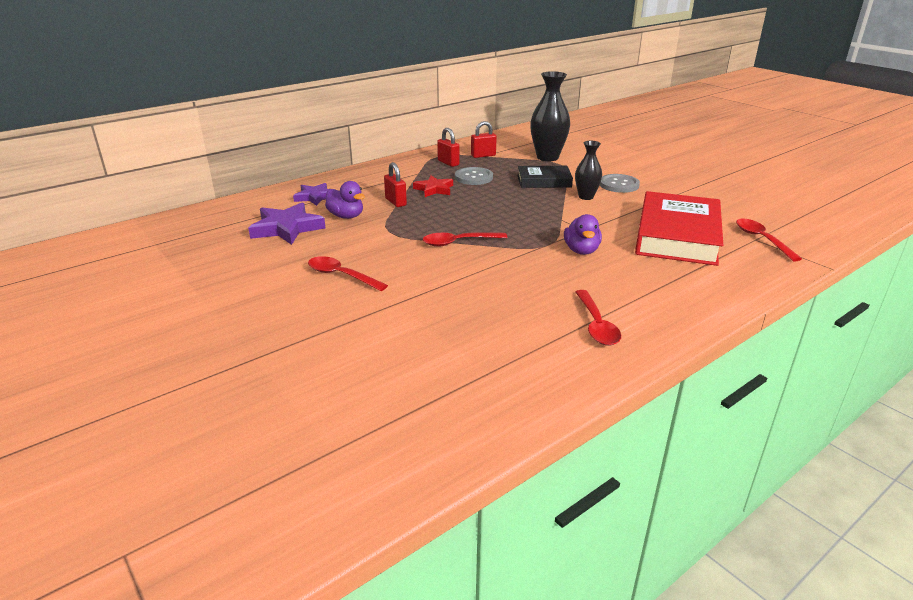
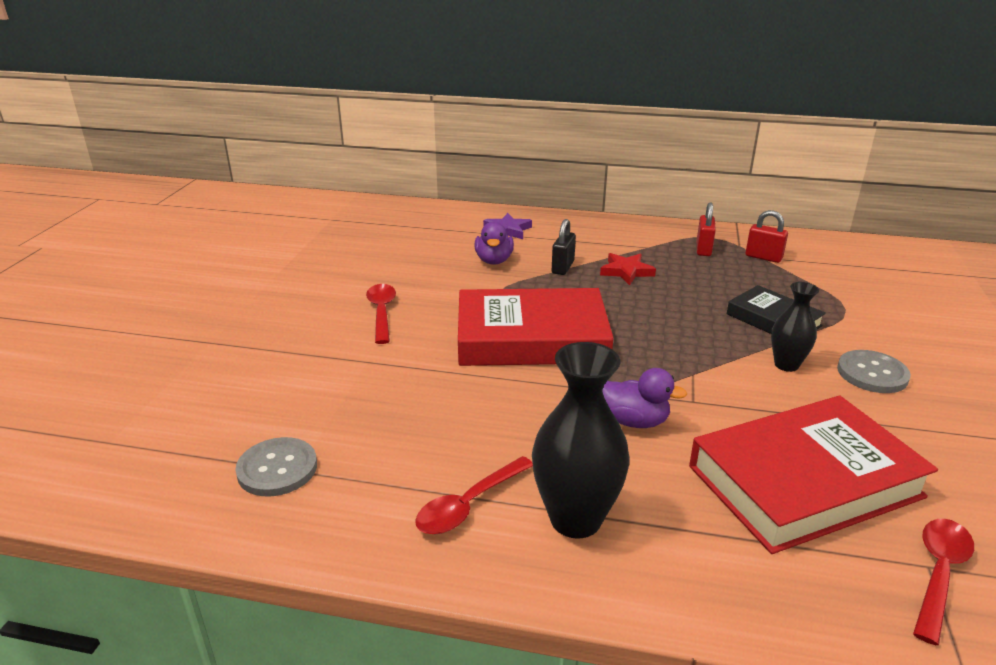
camera: 50 degrees right, 0 degrees up
(287, 228) = (430, 249): purple star -> none
(395, 202) = (562, 267): red padlock -> black padlock
(458, 242) = (531, 338): red spoon -> red book
(473, 177) = (696, 277): grey button -> grey button (277, 469)
(547, 157) = (845, 293): black vase -> black vase (575, 519)
(581, 251) = (634, 421): purple duck -> purple duck turned 120 degrees counterclockwise

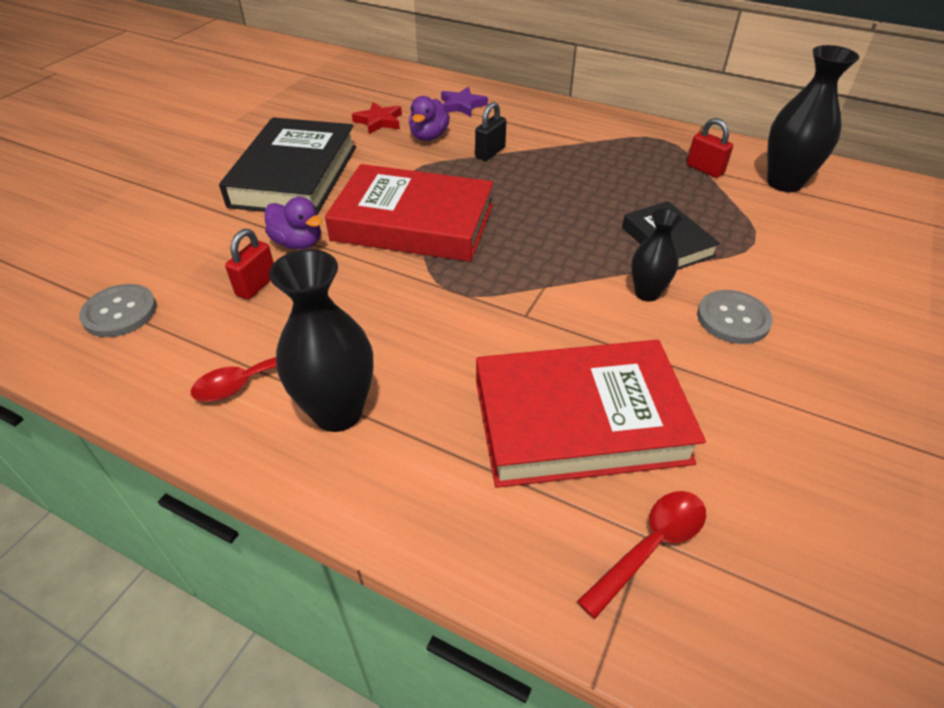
camera: 15 degrees right, 15 degrees up
(381, 312) = (294, 176): red spoon -> black book
(626, 271) = (550, 166): red star -> red star (379, 121)
(634, 421) = (454, 325): purple duck -> purple duck (298, 243)
(703, 249) = (646, 152): red padlock -> red padlock (256, 285)
(836, 259) = (784, 183): none -> black vase

